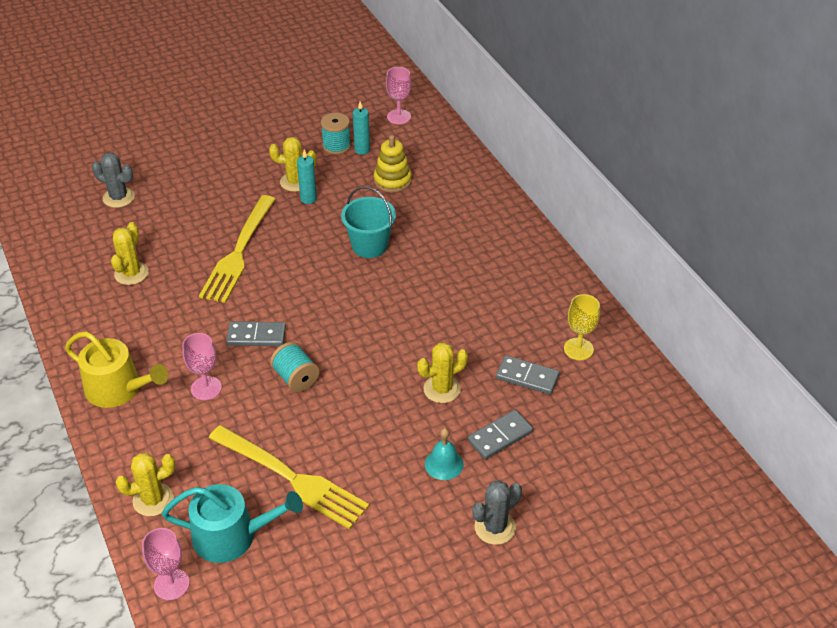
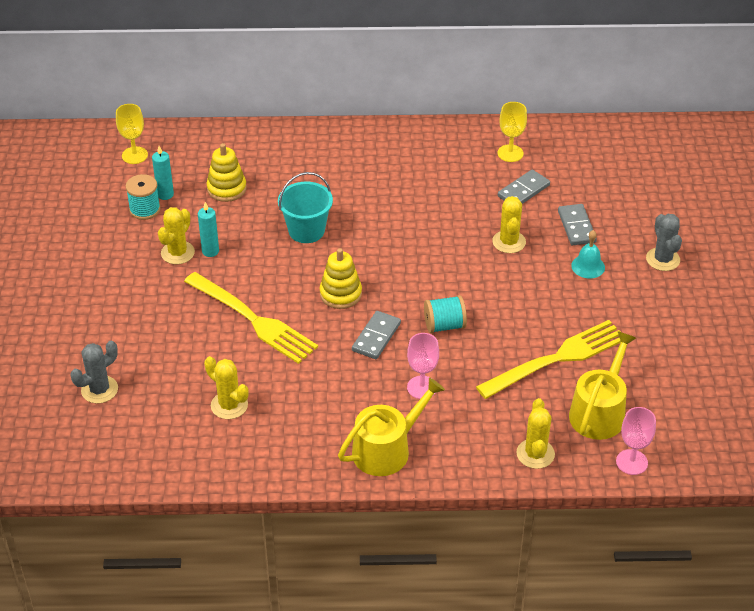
camera: 65 degrees left, 0 degrees up
(232, 536) = (599, 412): turquoise watering can -> yellow watering can
(300, 294) = (340, 294): none -> yellow stacking toy
(399, 117) = (134, 155): pink goblet -> yellow goblet

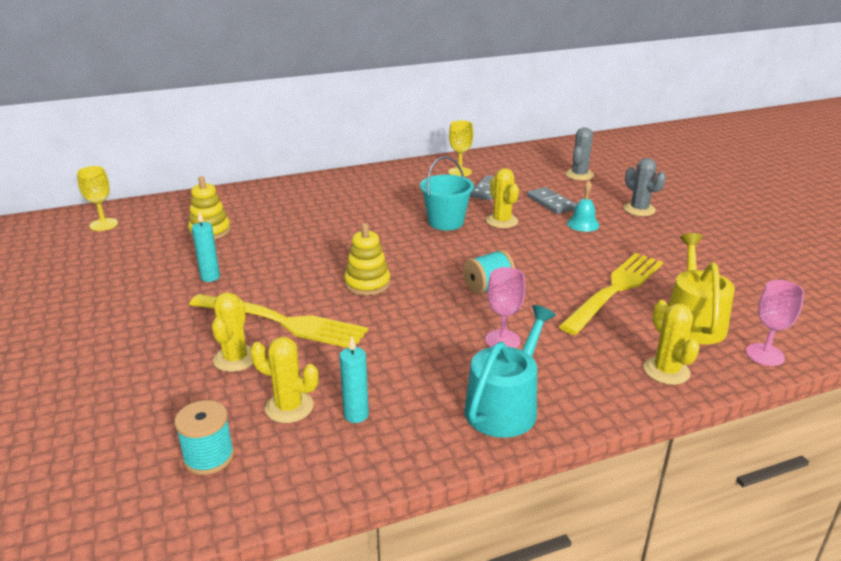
camera: 20 degrees left, 15 degrees down
(99, 390) = (107, 430): grey cactus -> grey cactus (579, 175)
(145, 209) = (125, 259): turquoise spool -> turquoise spool (209, 457)
(165, 194) = (145, 245): turquoise candle -> turquoise candle (356, 415)
(177, 253) = (173, 285): yellow cactus -> yellow cactus (235, 358)
(306, 230) = (306, 245): turquoise bucket -> turquoise bucket (446, 222)
(376, 337) = (425, 309): grey domino -> none
(387, 449) = (505, 406): yellow watering can -> turquoise watering can

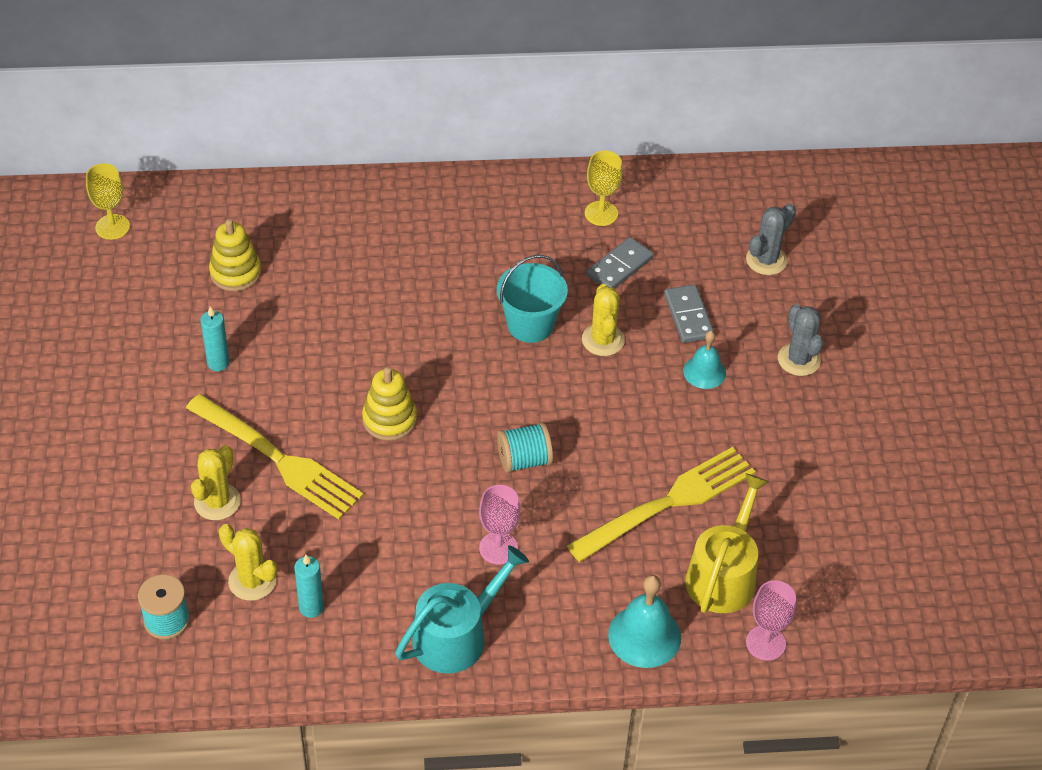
camera: 15 degrees right, 20 degrees up
(666, 371) = (644, 636): yellow cactus -> turquoise bell

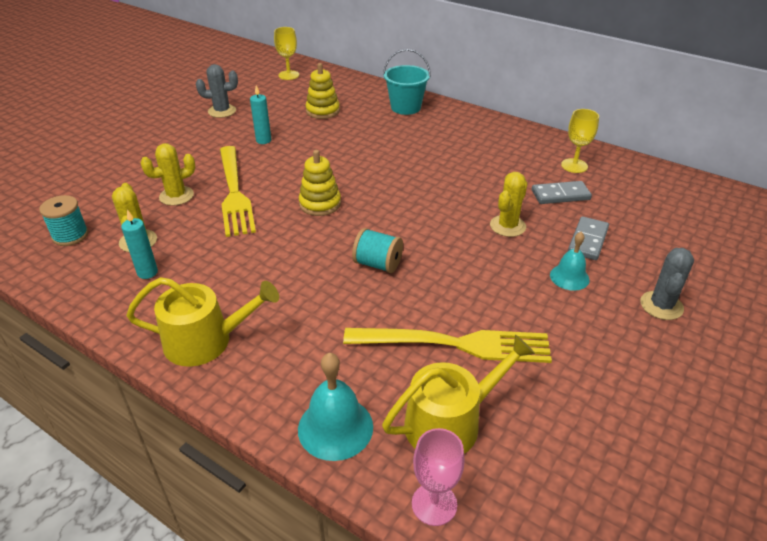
camera: 40 degrees right, 10 degrees down
(456, 635) = (206, 341): turquoise watering can -> yellow watering can
(498, 548) = (299, 304): pink goblet -> none
(530, 325) = (465, 198): turquoise bucket -> turquoise bucket (405, 107)
(766, 260) = (684, 235): grey cactus -> grey cactus (222, 111)

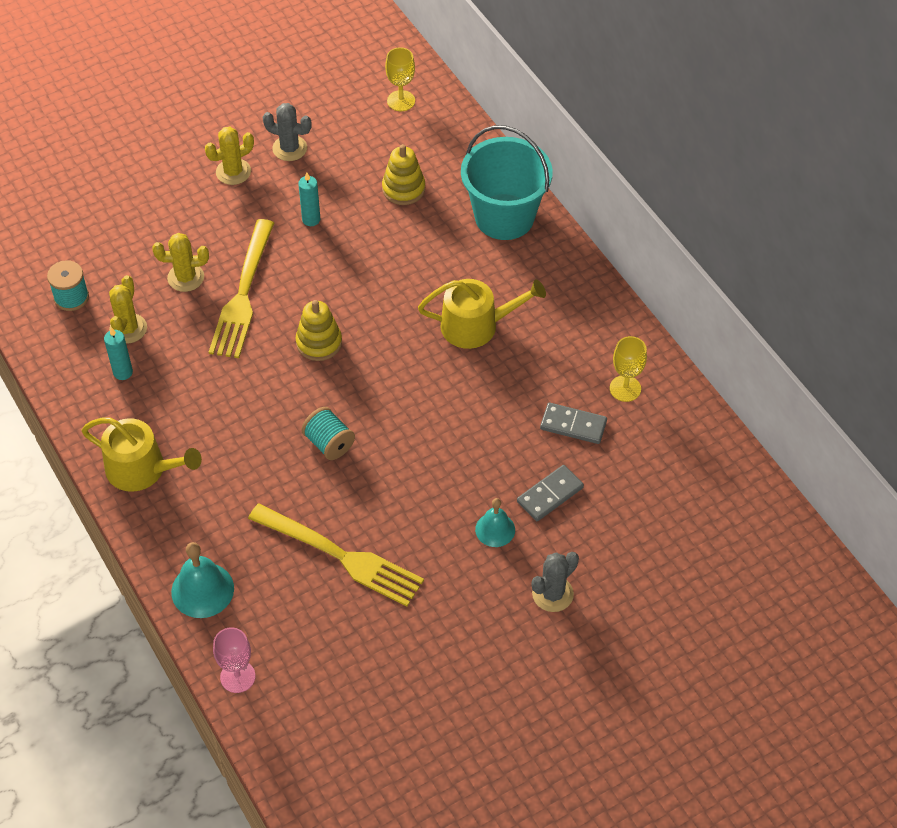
camera: 25 degrees right, 15 degrees up
(405, 107) = (504, 217): turquoise bucket -> turquoise bucket, size x1.53
(450, 422) = (290, 622): yellow watering can -> yellow watering can (476, 325)
(507, 226) = (485, 445): yellow cactus -> yellow cactus (233, 172)

